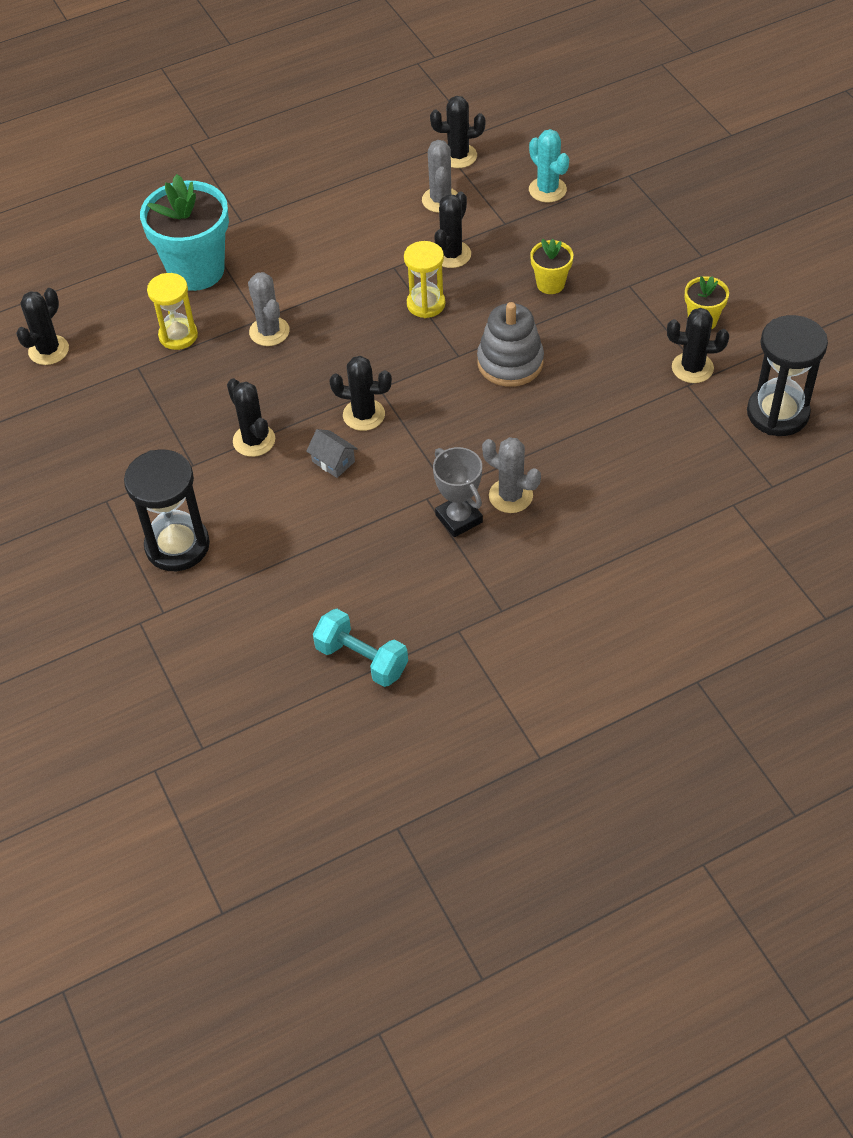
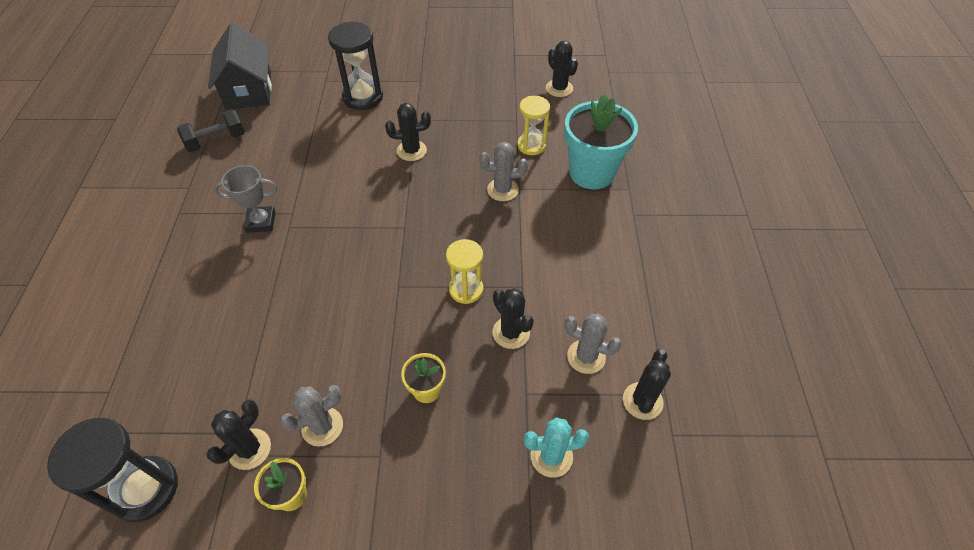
camera: 115 degrees right, 0 degrees up
(237, 694) = (249, 90): none -> black house
(333, 461) = (362, 180): grey house -> none
(362, 659) = (216, 141): turquoise dumbbell -> black dumbbell
(364, 415) = (387, 209): black cactus -> none
(510, 362) = (365, 316): grey stacking toy -> none
(510, 496) = (251, 257): grey cactus -> grey cactus (322, 426)

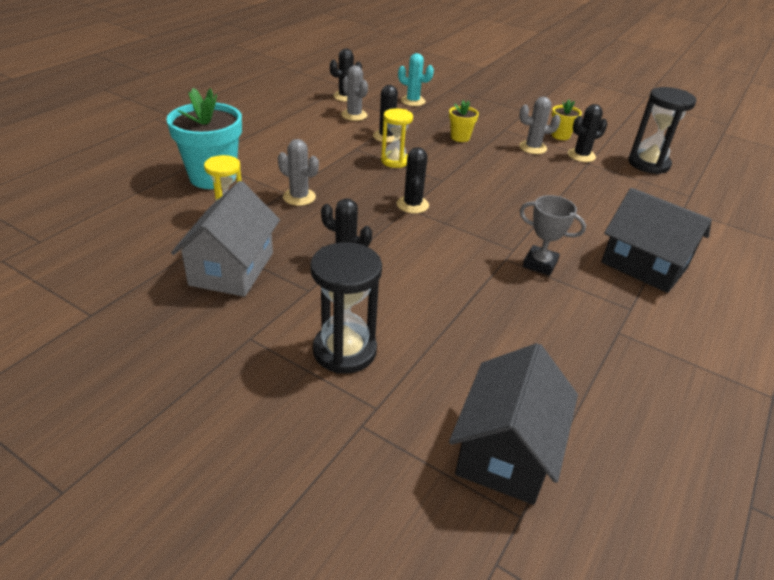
camera: 150 degrees left, 15 degrees down
(164, 268) = (644, 265): none -> black house
(216, 141) = (575, 379): black dumbbell -> none
(477, 110) = (232, 269): none -> grey house
(559, 88) = (117, 249): black cactus -> black cactus (412, 205)

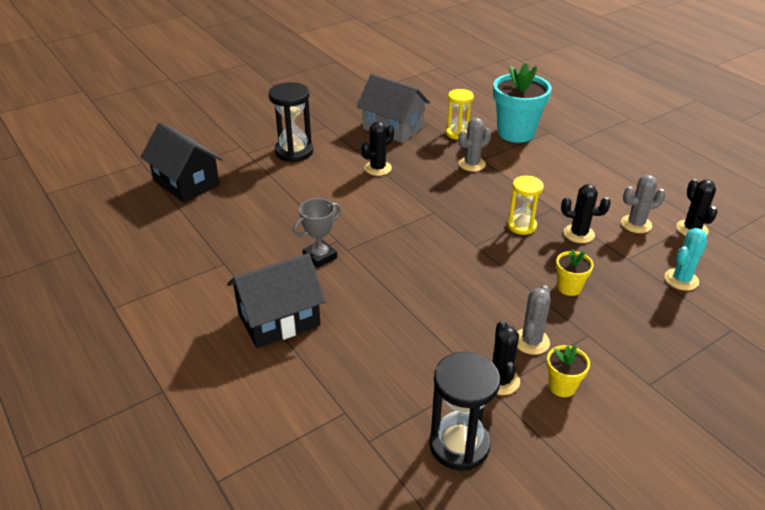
camera: 115 degrees right, 0 degrees up
(412, 205) = (438, 215): black cactus -> none

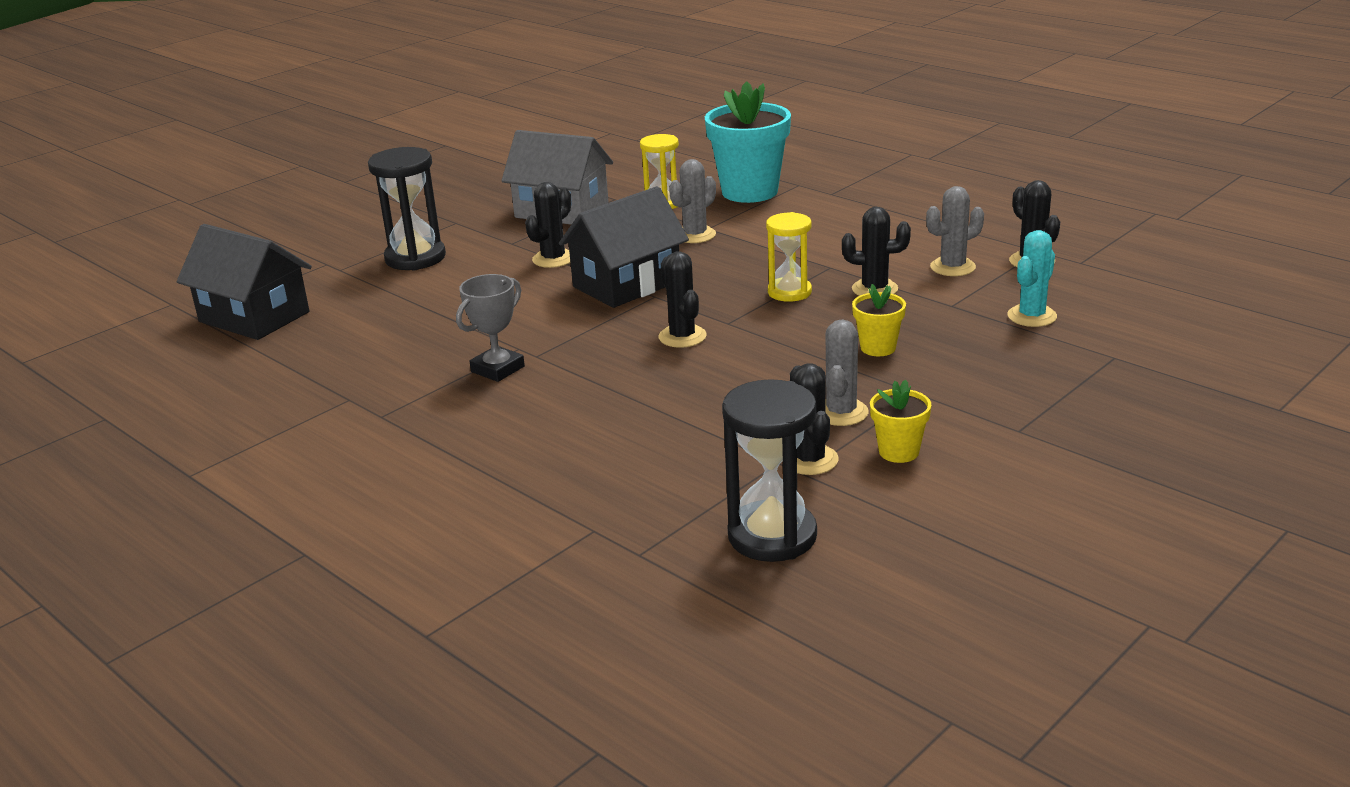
camera: 10 degrees left, 10 degrees down
(279, 319) = (458, 447): black house -> black house (626, 284)
(443, 251) = (682, 337): none -> black cactus

